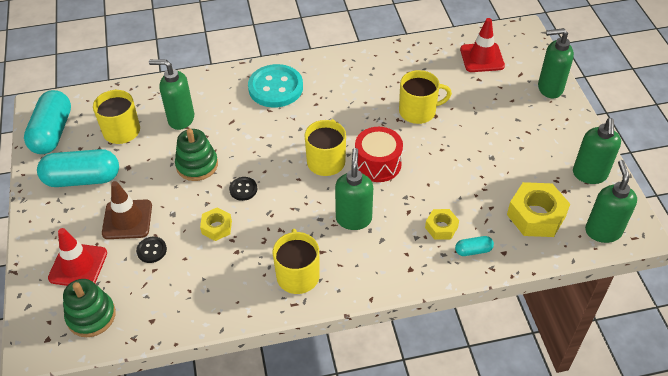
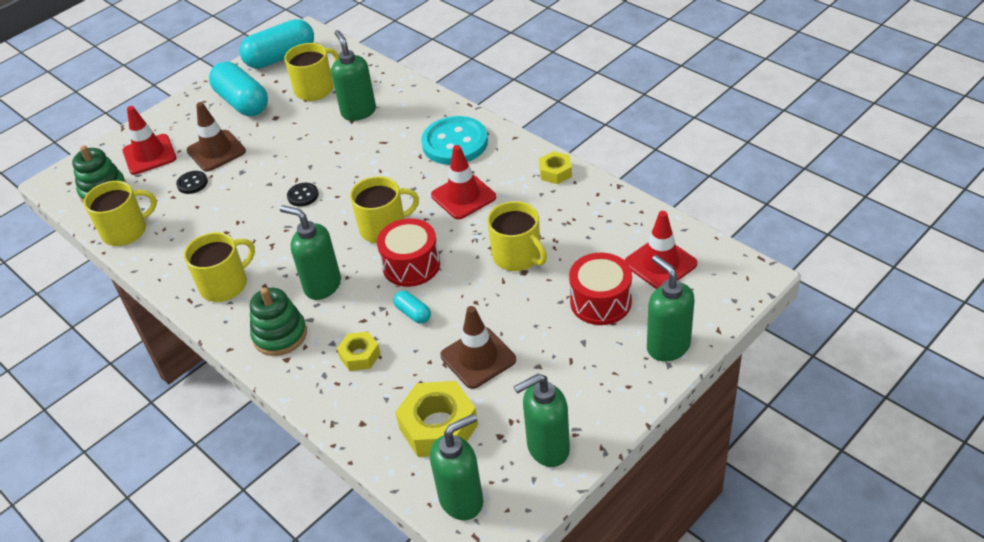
camera: 60 degrees right, 5 degrees down
(164, 318) = (126, 231): none -> yellow mug
(197, 165) = (310, 153): green stacking toy -> green stacking toy (280, 335)
(217, 227) = (245, 205): yellow nut -> yellow nut (555, 172)
(335, 109) = (463, 196): none -> red traffic cone
(353, 219) = (322, 286): green soap dispenser -> green soap dispenser turned 120 degrees counterclockwise
(473, 250) = (346, 396): turquoise capsule -> turquoise capsule (413, 313)
(491, 96) = (600, 302): none -> red drum
(492, 171) = (478, 358): none -> brown traffic cone

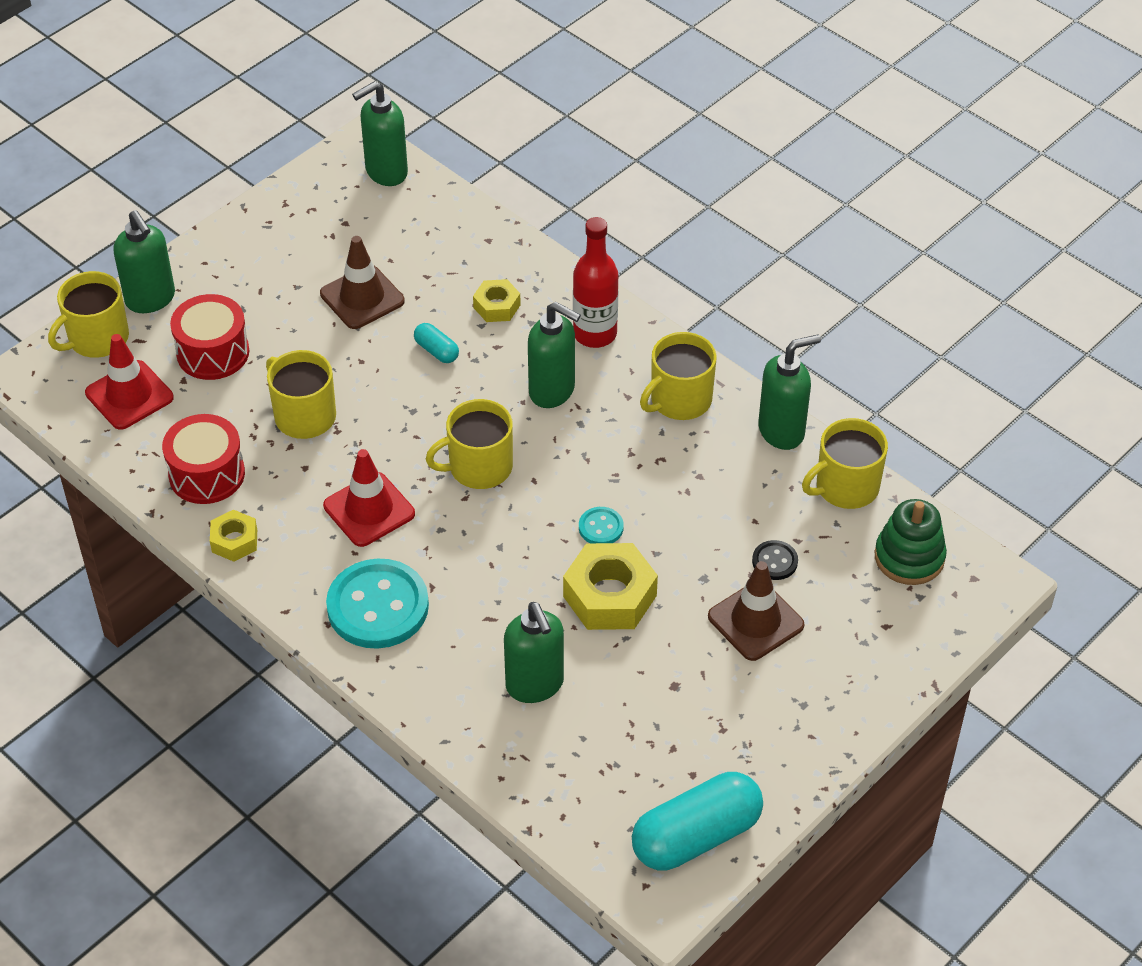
camera: 175 degrees right, 5 degrees up
(149, 154) = (864, 622): red traffic cone -> none
(242, 102) = (740, 725): turquoise capsule -> none
(280, 335) = (595, 334): green stacking toy -> red bottle
(303, 195) = (601, 527): black button -> turquoise button
(315, 89) = (617, 746): yellow mug -> yellow mug (97, 338)
(411, 265) = (440, 412): red drum -> red drum (207, 474)
(438, 427) = (407, 233): yellow nut -> yellow nut (609, 596)
(547, 448) = (298, 210): green soap dispenser -> green soap dispenser (782, 431)

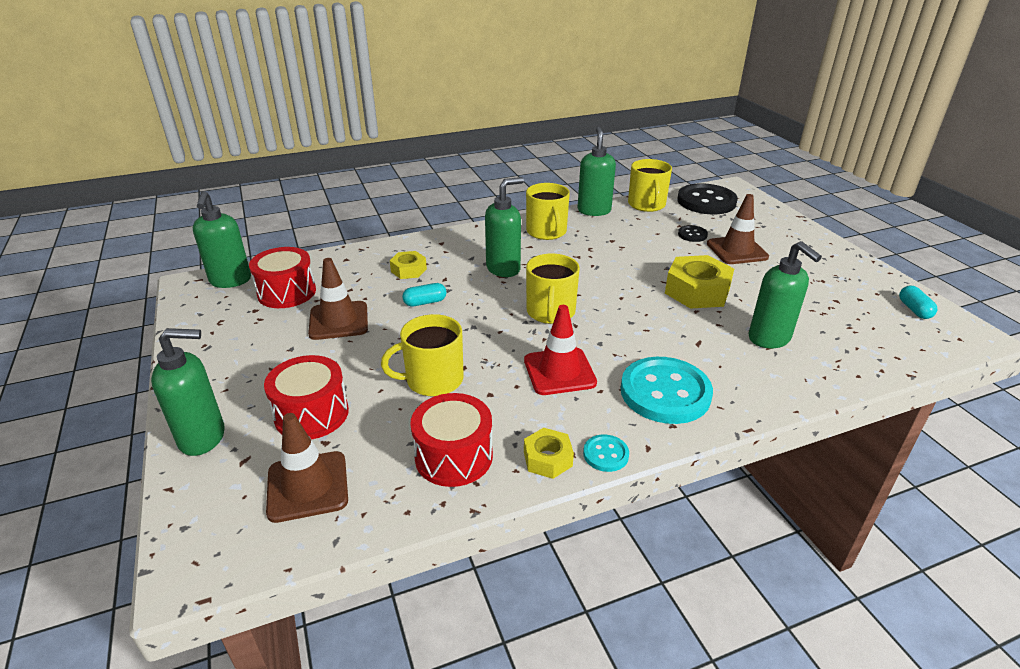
camera: 65 degrees left, 15 degrees down
(97, 338) = (208, 491): yellow mug -> none
(129, 395) = (307, 486): red traffic cone -> brown traffic cone
(390, 229) = (287, 292): none -> red drum
(535, 685) = (769, 339): green soap dispenser -> green soap dispenser turned 60 degrees clockwise
(595, 334) = (468, 244): red bottle -> none
(601, 527) = (635, 280): turquoise button -> turquoise button (605, 454)
(696, 836) = (914, 310): turquoise capsule -> turquoise capsule, size x0.46
(909, 557) = (706, 201): green stacking toy -> black button

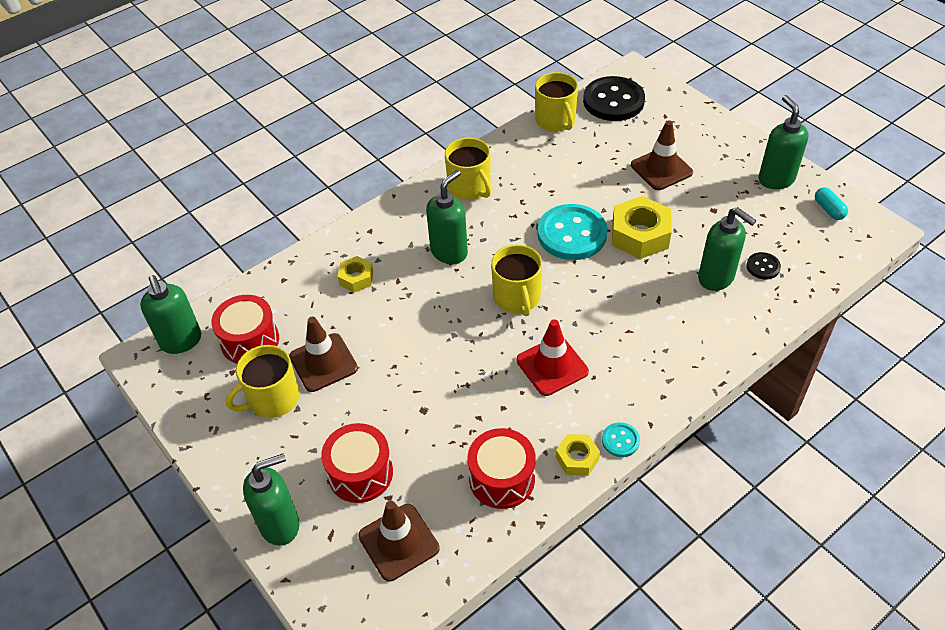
camera: 15 degrees left, 15 degrees up
(425, 302) = (394, 317): turquoise capsule -> none
(433, 380) = (447, 407): yellow mug -> yellow mug (272, 399)
(594, 211) = (505, 143): green soap dispenser -> green soap dispenser (776, 179)
(665, 392) = (647, 364): turquoise button -> turquoise button (572, 234)
(692, 235) = (614, 156): black button -> black button (763, 267)

